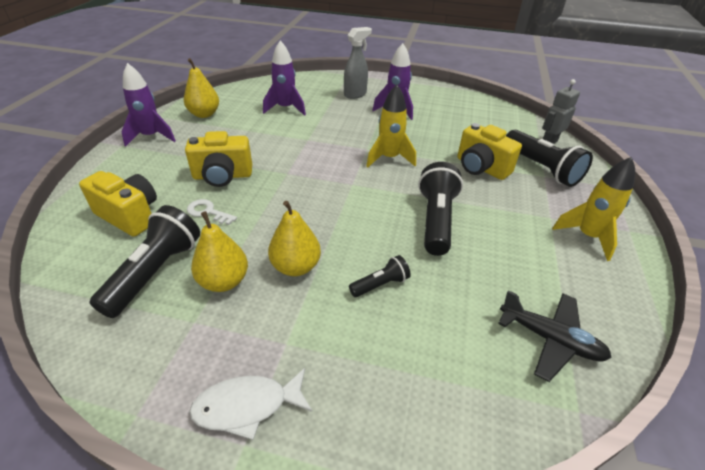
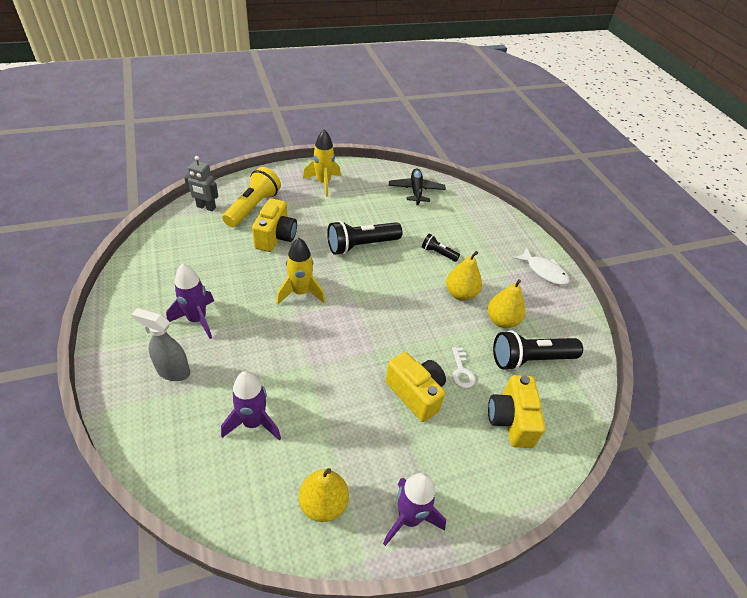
camera: 125 degrees left, 5 degrees up
(541, 168) = (253, 207): black flashlight -> yellow flashlight

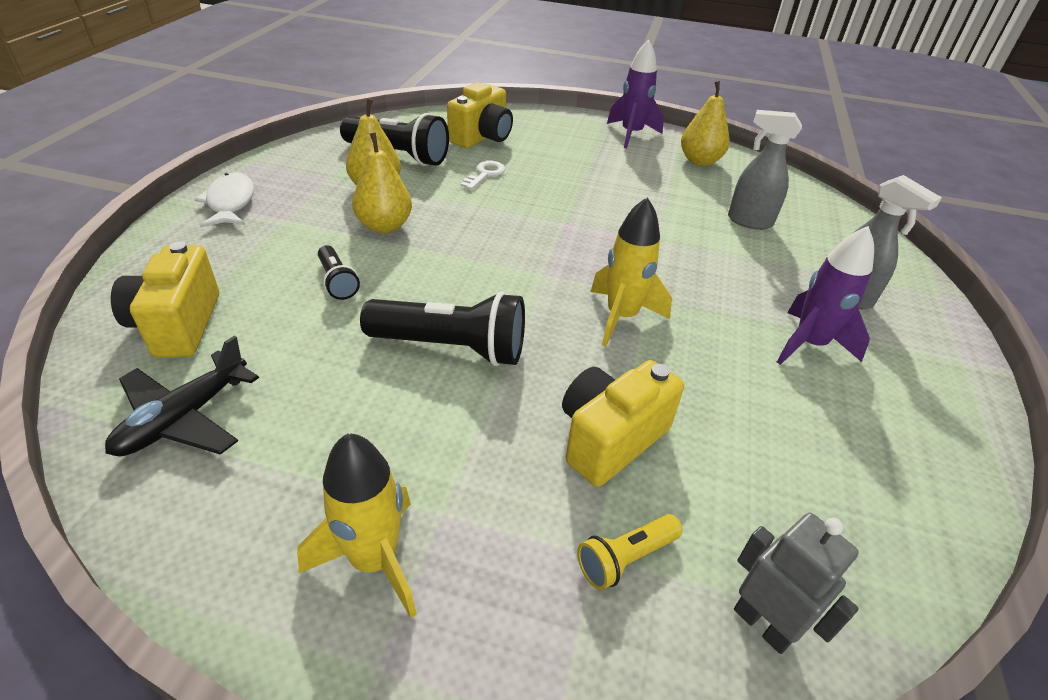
camera: 145 degrees left, 5 degrees down
(253, 207) = (625, 558): yellow flashlight -> yellow flashlight, size x0.52
(253, 423) = (749, 221): purple rocket -> grey spray bottle
(416, 393) = (554, 179): yellow camera -> yellow camera (177, 325)

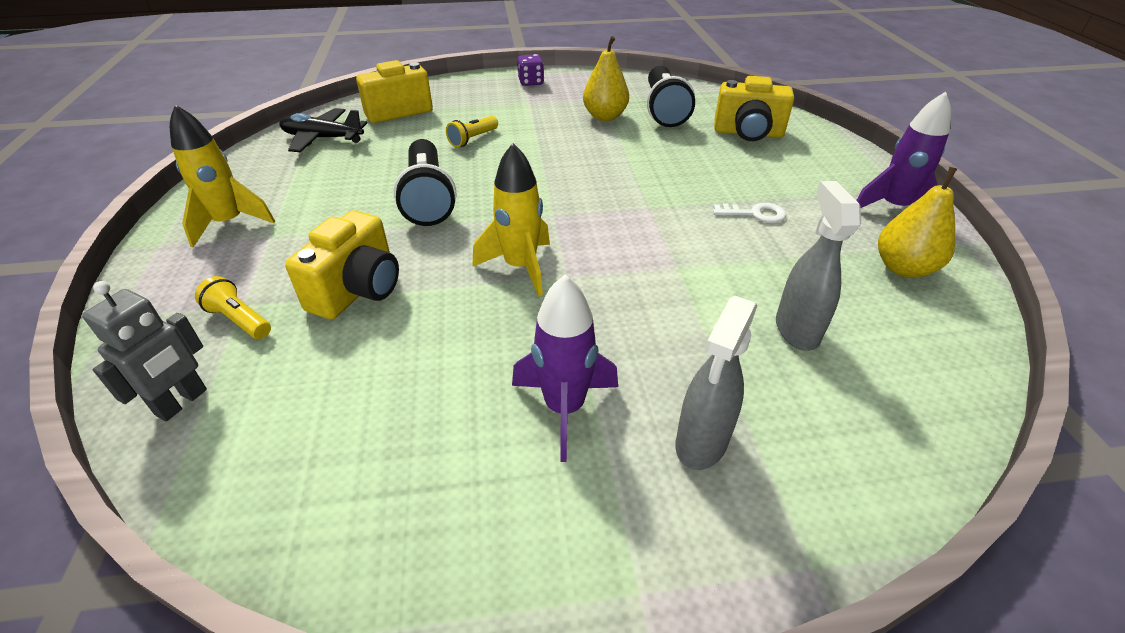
camera: 70 degrees right, 0 degrees up
(230, 203) = (531, 82): white fish -> purple dice
(337, 282) = (473, 139): black flashlight -> yellow flashlight
(384, 226) = (555, 134): yellow pear -> none
(485, 174) = (683, 151): white key -> white key (755, 214)
(609, 438) = (358, 290): yellow camera -> yellow camera turned 90 degrees clockwise

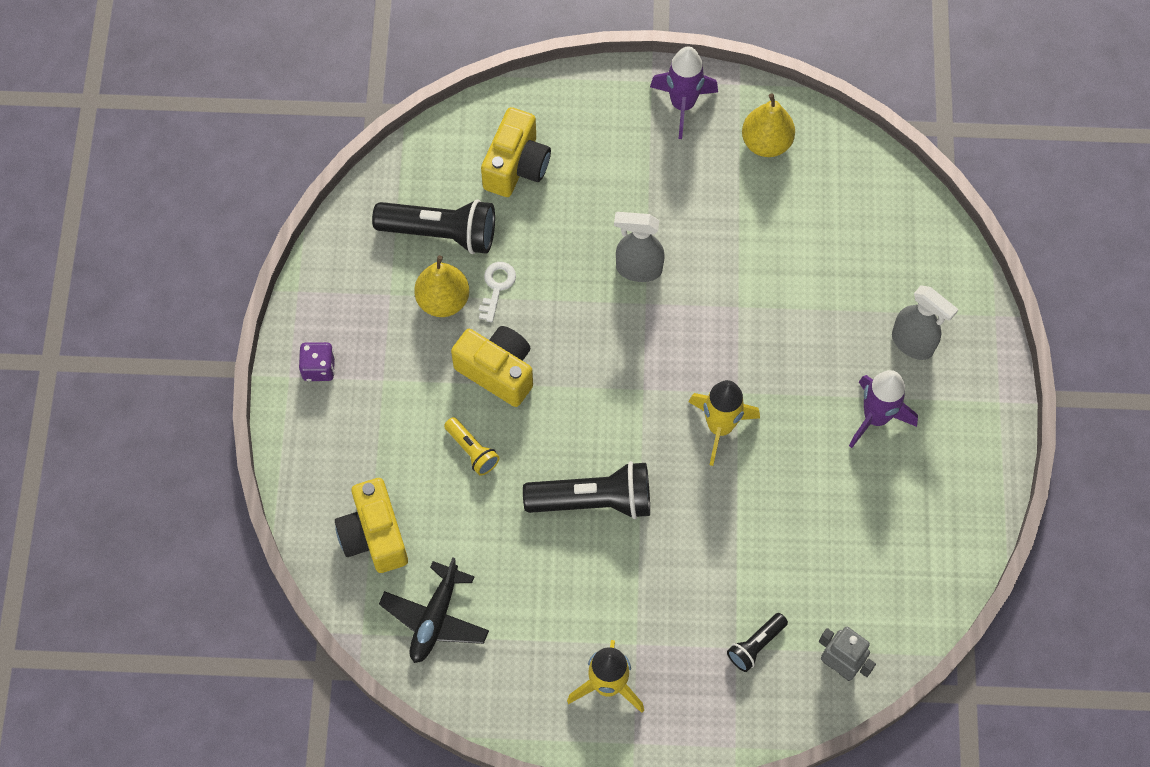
camera: 80 degrees left, 25 degrees up
(239, 320) = (756, 645): yellow flashlight -> black flashlight
(358, 290) = (731, 557): yellow camera -> yellow camera (498, 371)
(755, 214) = (672, 219): white key -> white key (497, 287)
(796, 330) = (823, 249): grey spray bottle -> grey spray bottle (638, 269)

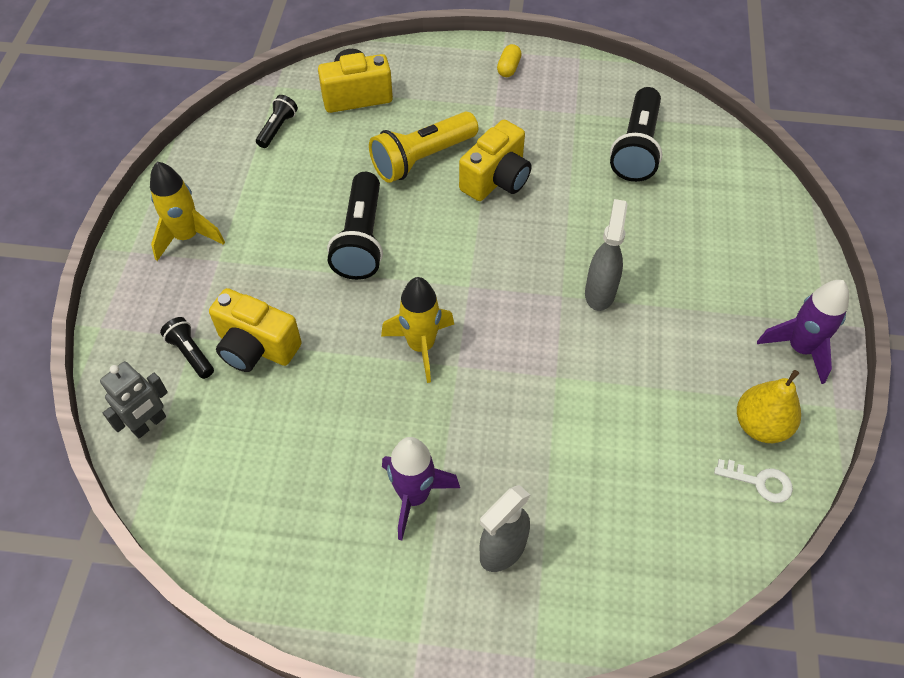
camera: 95 degrees right, 10 degrees down
(319, 368) = (508, 68): purple dice -> yellow capsule
(435, 618) = (277, 128): black plane -> black flashlight
(443, 300) = (568, 146): yellow pear -> none
(472, 450) = (422, 158): yellow flashlight -> yellow flashlight, size x1.92
(497, 287) = (582, 183): white key -> white key (759, 482)
(516, 166) = (711, 205): yellow camera -> yellow camera (256, 347)

